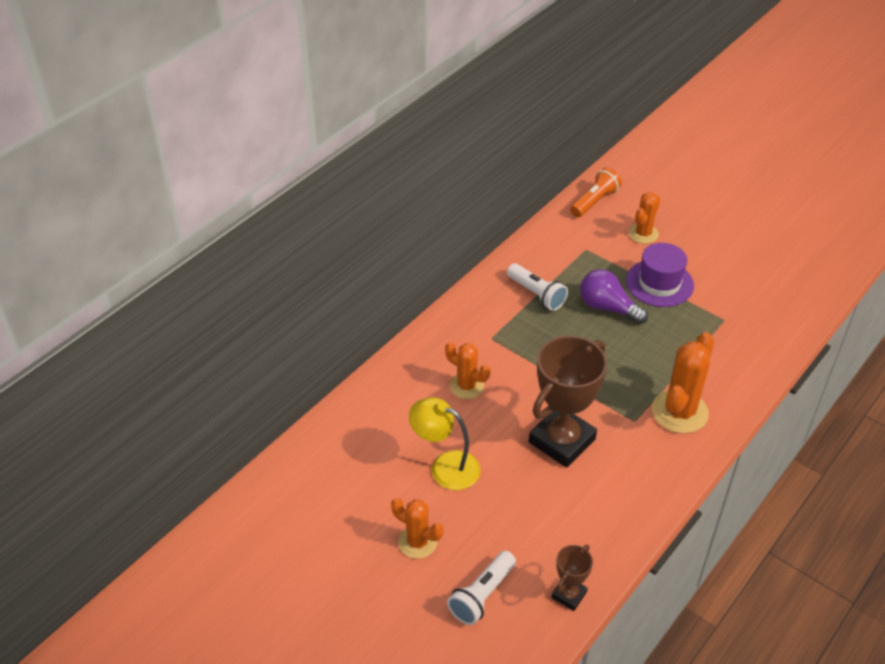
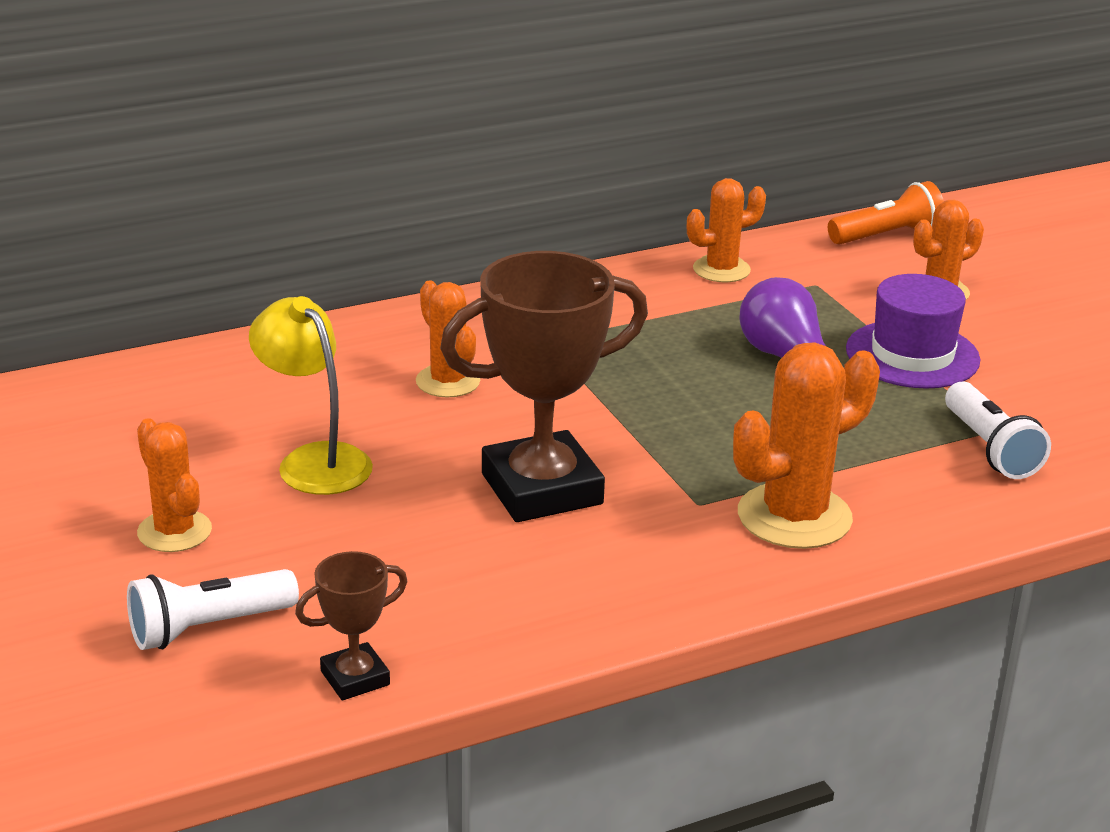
camera: 25 degrees right, 15 degrees down
(536, 255) = (721, 270): none -> orange cactus
(536, 294) = (676, 312): white flashlight -> white flashlight (990, 449)

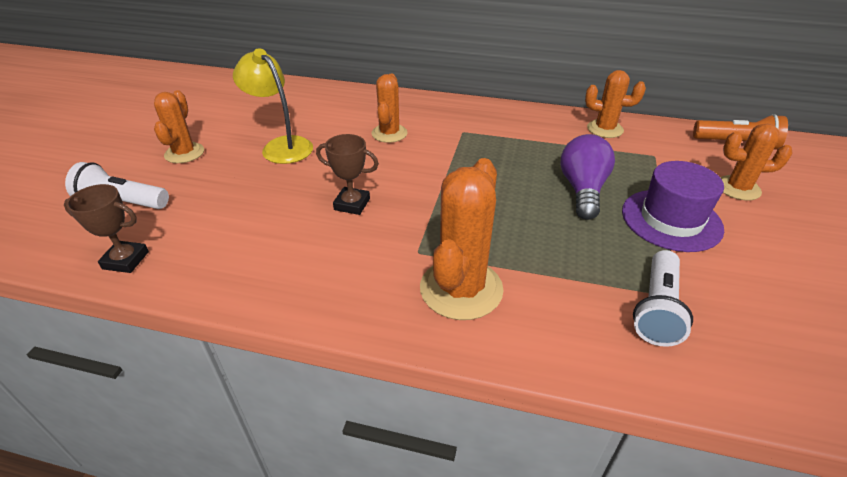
camera: 40 degrees right, 10 degrees up
(314, 460) = (281, 146): yellow lamp -> yellow lamp turned 45 degrees counterclockwise
(541, 489) = (352, 204): brown trophy -> brown trophy, size x0.48
(794, 517) = (461, 289): orange cactus -> orange cactus turned 75 degrees counterclockwise

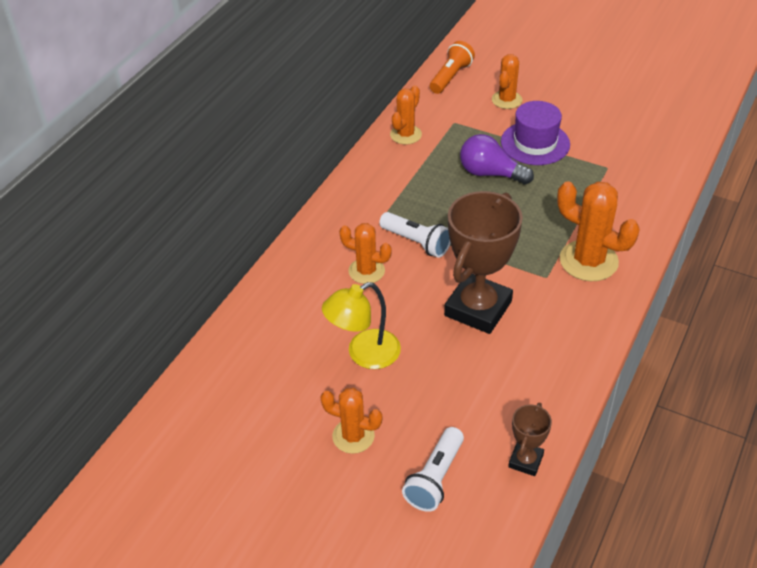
camera: 75 degrees left, 5 degrees up
(352, 204) = (478, 308): brown trophy -> brown trophy, size x2.08
(657, 309) = (617, 179): white flashlight -> white flashlight (416, 242)

